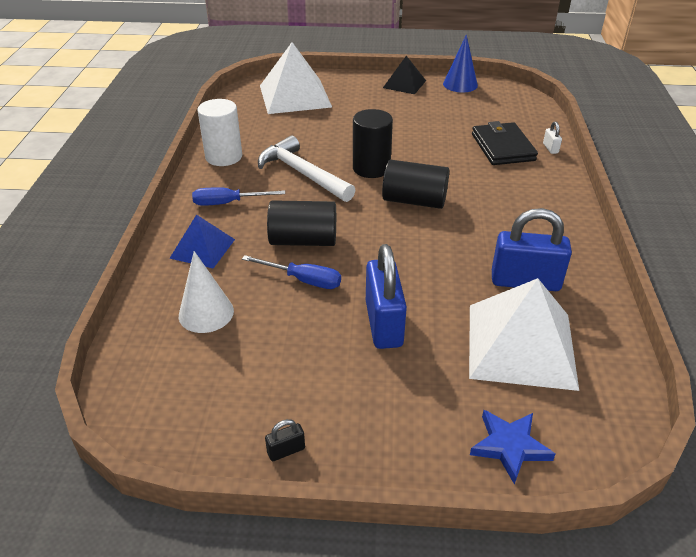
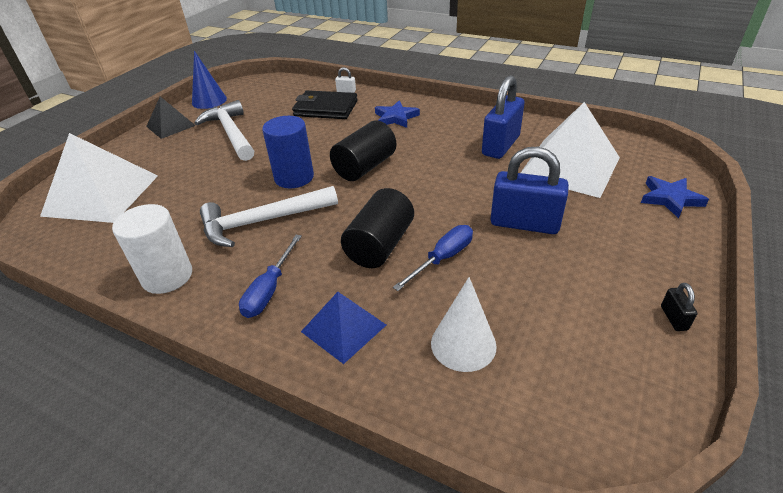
camera: 65 degrees left, 0 degrees up
(371, 168) = (294, 177): black cylinder -> blue cylinder
(415, 115) = (231, 133): none -> white hammer
(523, 194) = (396, 117): none -> blue star

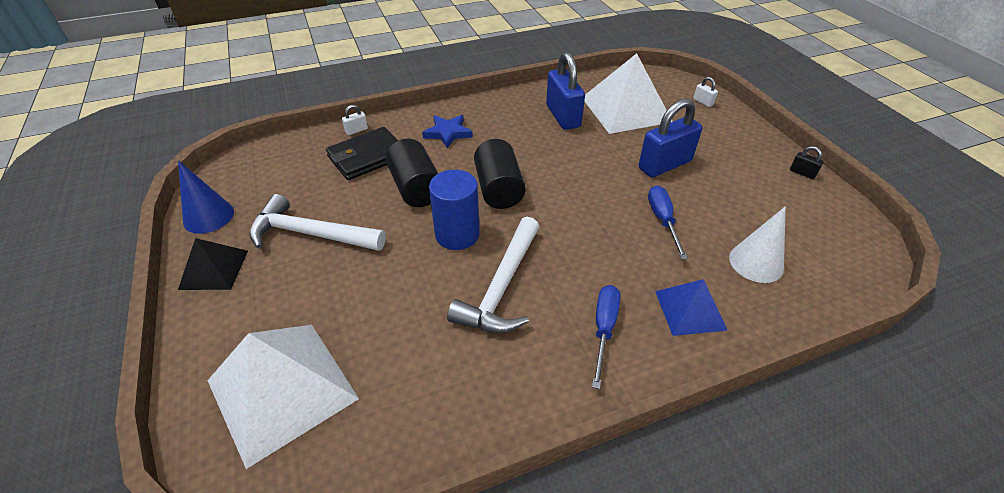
camera: 50 degrees left, 5 degrees up
(167, 276) = (510, 390): white cylinder -> none
(269, 290) = (604, 329): blue screwdriver -> blue screwdriver turned 135 degrees counterclockwise
(380, 245) = (614, 240): black cylinder -> black cylinder (416, 188)
(670, 199) = (703, 102): blue star -> white padlock

